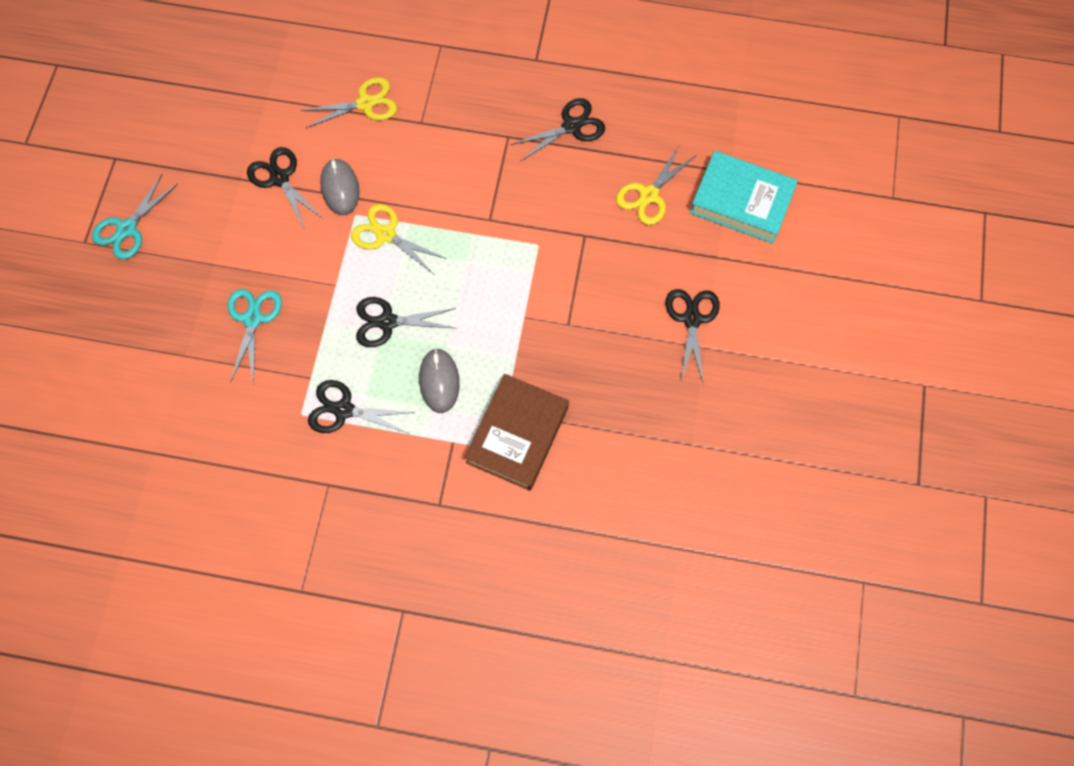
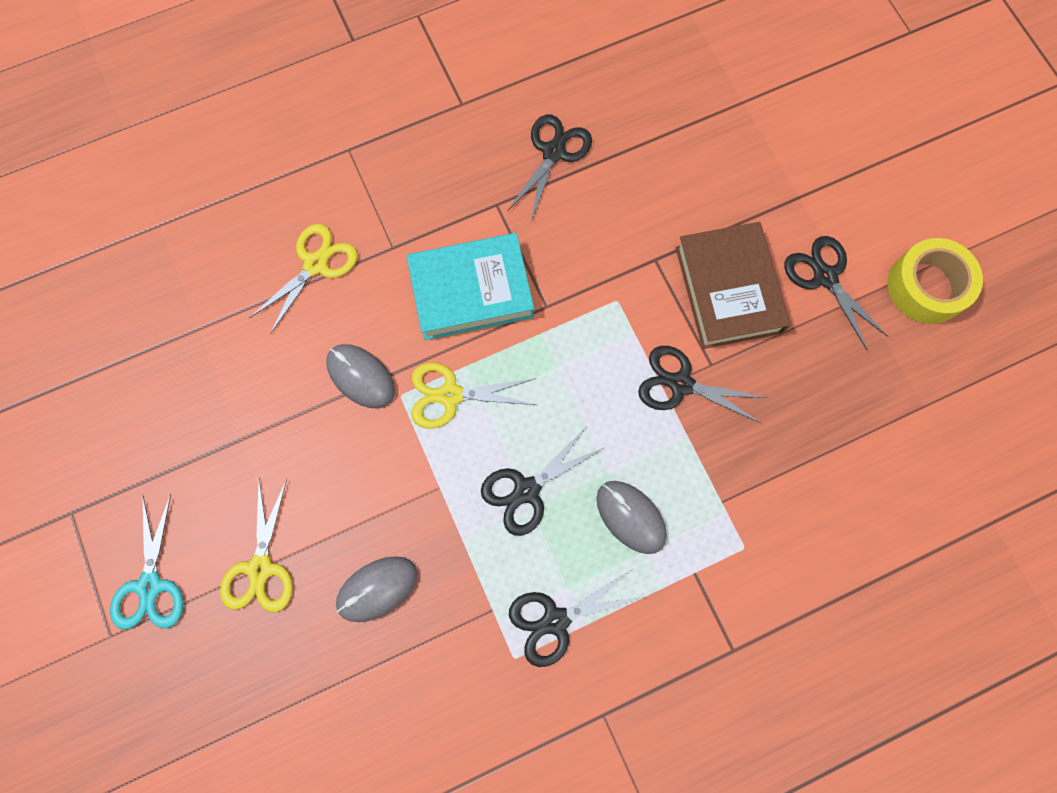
camera: 35 degrees left, 5 degrees up
(253, 318) = (377, 589): turquoise scissors -> grey mouse
(279, 178) = (283, 409): black scissors -> black scissors (680, 384)
(517, 434) = (752, 517): brown book -> brown book (728, 290)
(648, 195) = (685, 176): yellow scissors -> yellow scissors (260, 569)
(741, 201) = (778, 125): turquoise book -> turquoise book (471, 291)
(758, 370) = (926, 287): none -> yellow tape

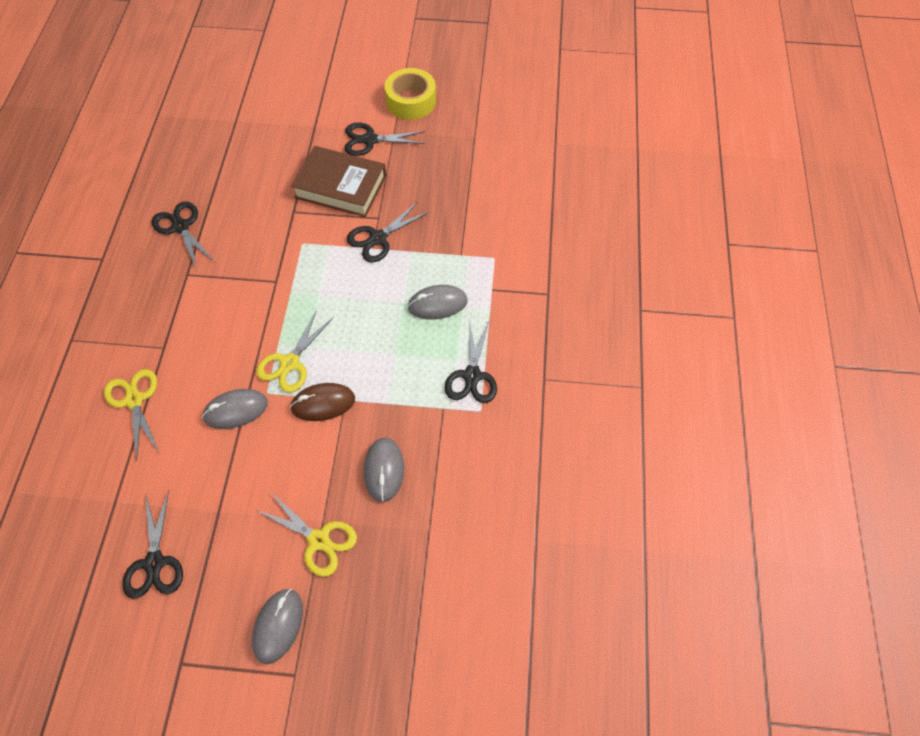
camera: 60 degrees left, 15 degrees down
(150, 586) = (278, 626): turquoise scissors -> grey mouse
(421, 466) = (323, 403): none -> brown mouse
(471, 291) = (231, 317): turquoise book -> none
(526, 490) = (382, 351): black scissors -> black scissors (154, 563)

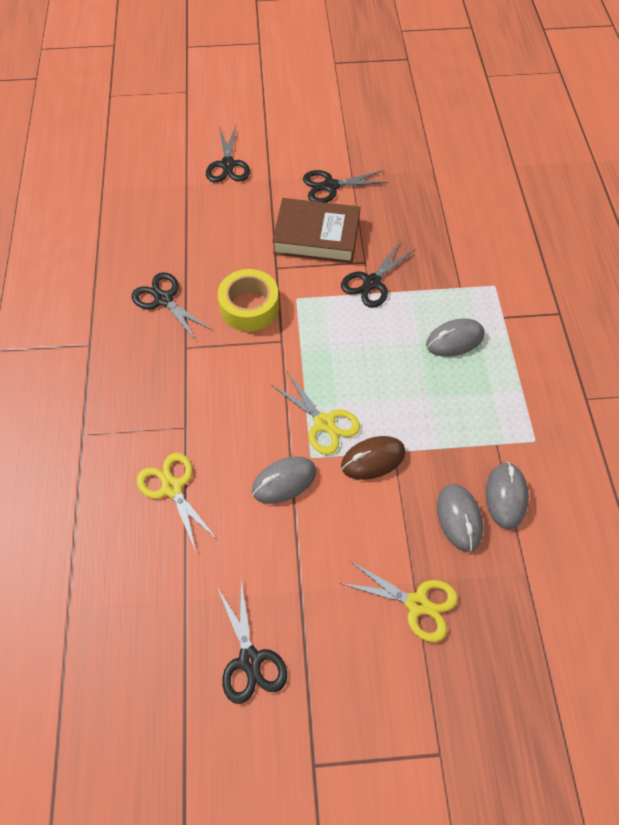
camera: 10 degrees left, 0 degrees up
(278, 626) = (405, 704): grey mouse -> grey mouse (506, 496)
(289, 363) = (324, 423): yellow scissors -> yellow scissors turned 60 degrees counterclockwise
(411, 101) = (358, 143): yellow tape -> yellow tape (249, 307)
(472, 376) = (514, 407): black scissors -> black scissors (228, 165)

